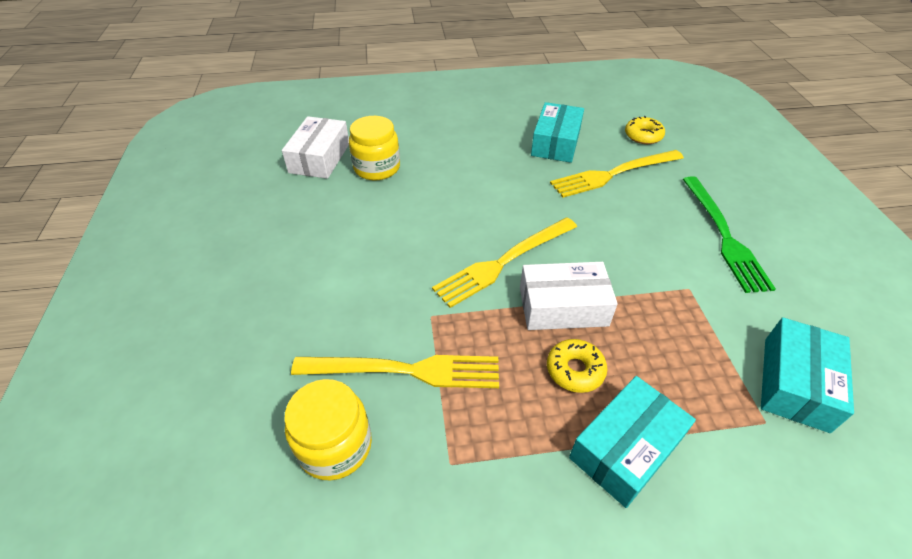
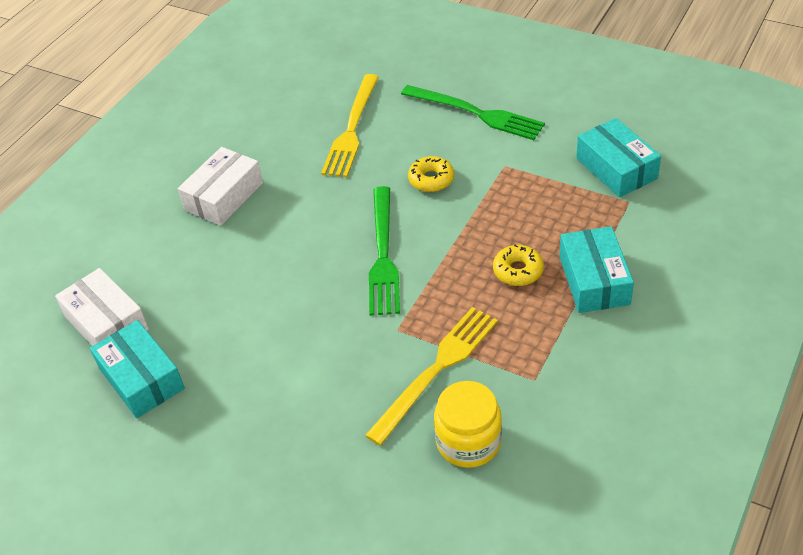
camera: 50 degrees left, 0 degrees up
(377, 168) = (173, 284): yellow jar -> none
(504, 262) = (383, 254): yellow fork -> green fork
(556, 143) = (274, 140): turquoise box -> turquoise box (141, 378)
(563, 306) = (459, 244): white box -> white box (224, 196)
(643, 136) = (325, 81): yellow donut -> yellow donut (431, 179)

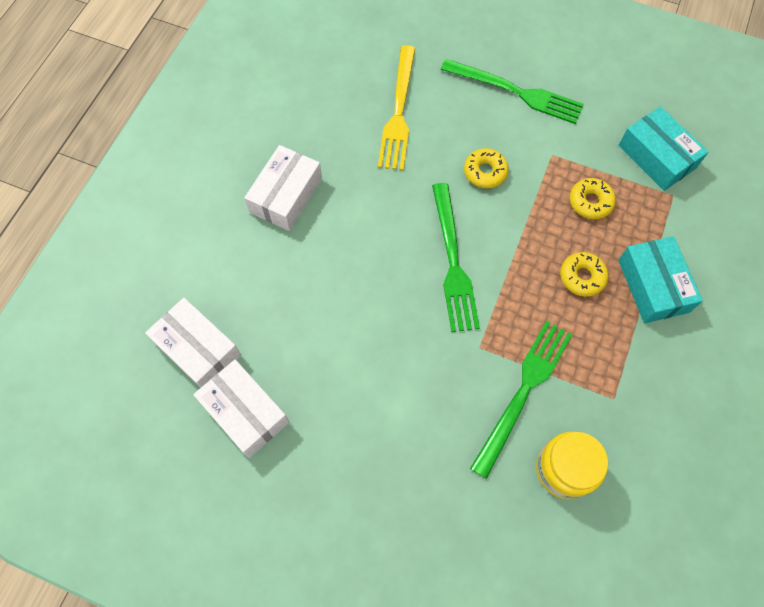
camera: 10 degrees left, 20 degrees up
(141, 378) = (245, 412): turquoise box -> white box
(436, 370) = (523, 392): yellow fork -> green fork
(538, 206) = (590, 202): none -> yellow donut

